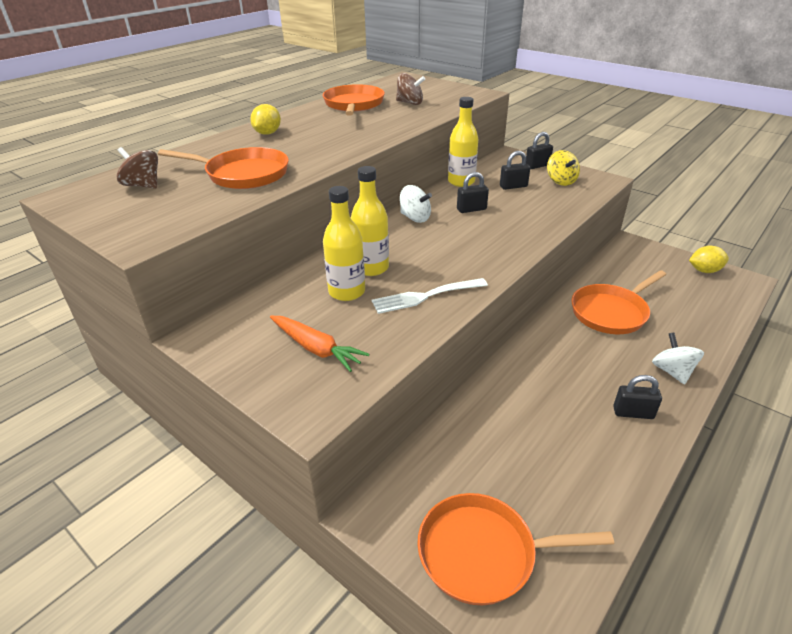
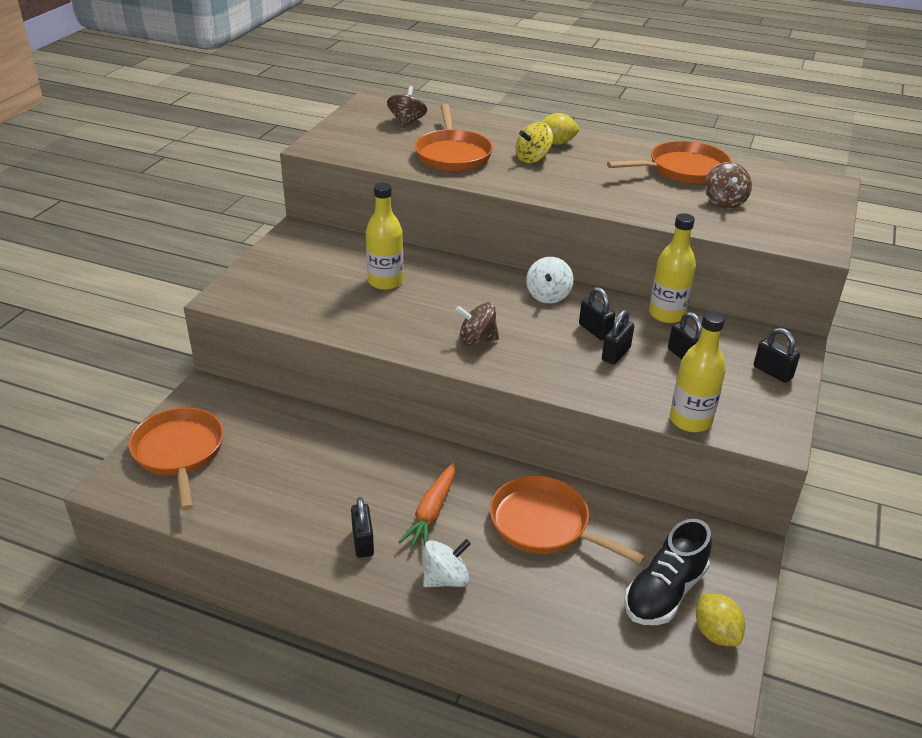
camera: 70 degrees right, 0 degrees up
(316, 348) = (300, 284): orange carrot -> orange carrot (431, 513)
(371, 268) = (431, 287): yellow bottle -> yellow bottle (690, 420)
(425, 296) = (397, 324): white fork -> none
(465, 259) = (477, 339): none -> brown spinning top
(504, 208) = (616, 354): none -> black padlock
(561, 181) = (735, 396): yellow spinning top -> yellow spinning top (533, 158)
(673, 279) = (664, 592): none -> black shoe

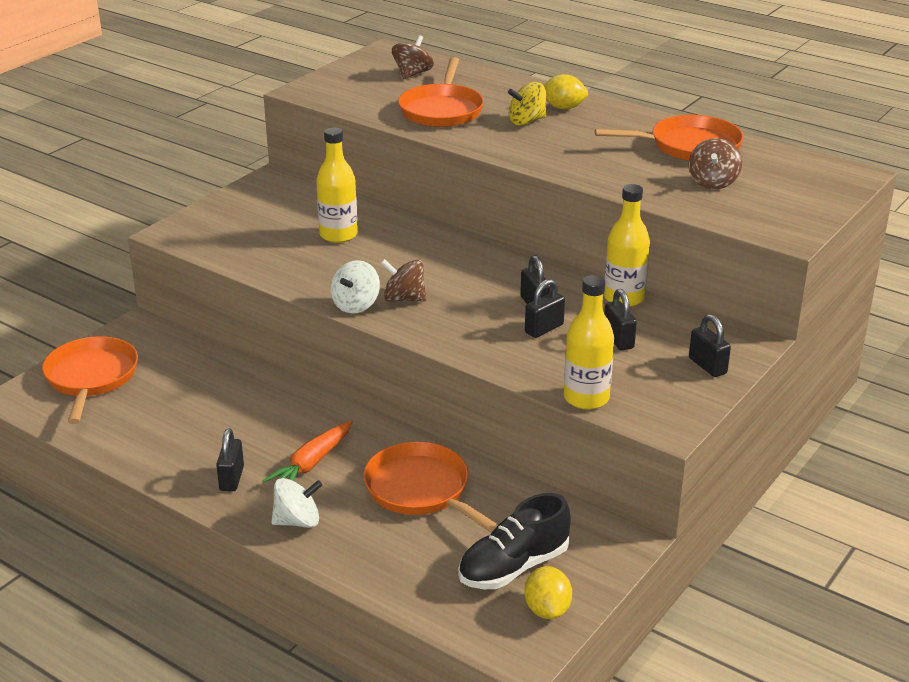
camera: 15 degrees right, 5 degrees down
(548, 295) = (503, 266): white spinning top -> white spinning top (356, 305)

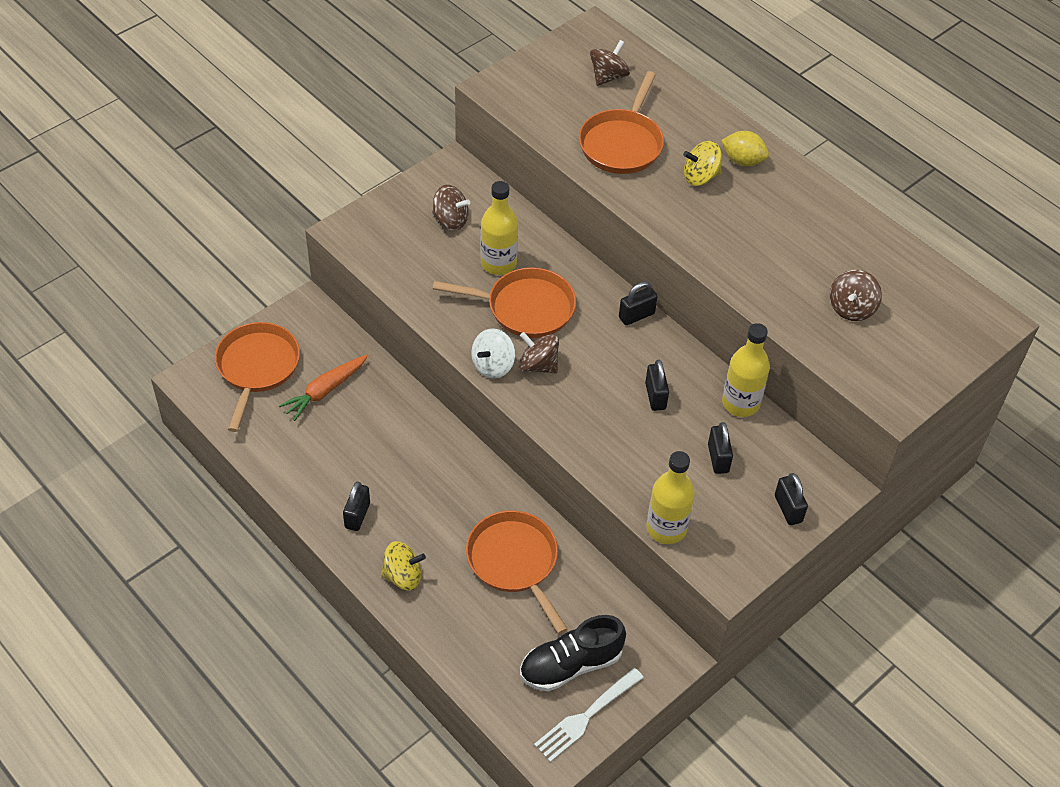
camera: 10 degrees right, 20 degrees up
(280, 213) = (450, 220): none -> brown spinning top
(297, 521) = (403, 576): white spinning top -> yellow spinning top
(311, 463) = (428, 511): orange carrot -> orange carrot (325, 391)
(544, 329) = (654, 430): black padlock -> black padlock (636, 315)
(547, 609) = (586, 716): yellow lemon -> white fork
(689, 146) = (848, 247): orange pan -> orange pan (525, 308)

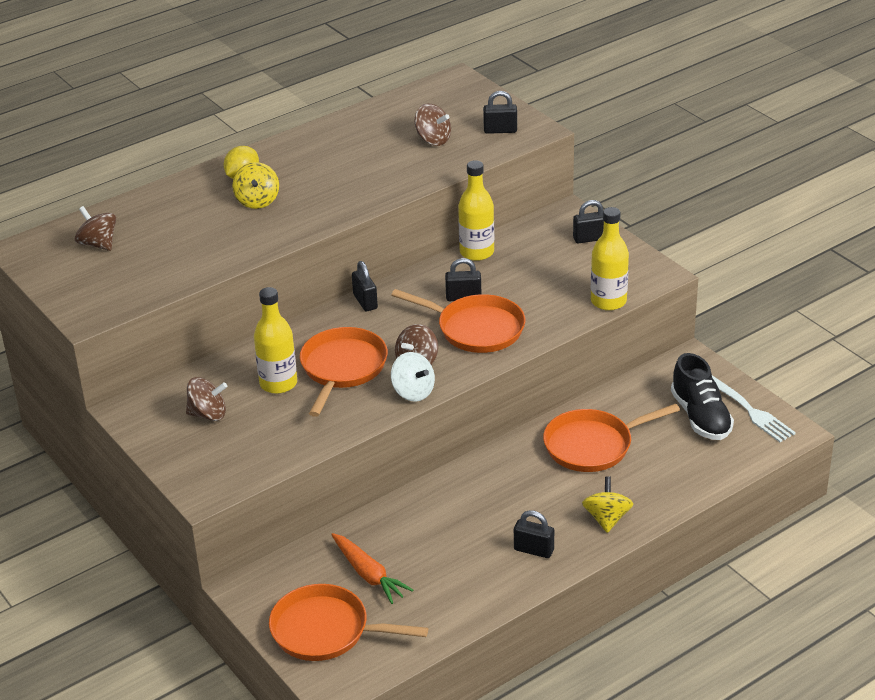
camera: 80 degrees left, 15 degrees down
(450, 220) = (208, 414): brown spinning top -> brown spinning top turned 60 degrees clockwise
(622, 143) = (199, 241): orange pan -> orange pan (476, 329)
(718, 458) = (536, 269): black padlock -> black padlock (500, 130)

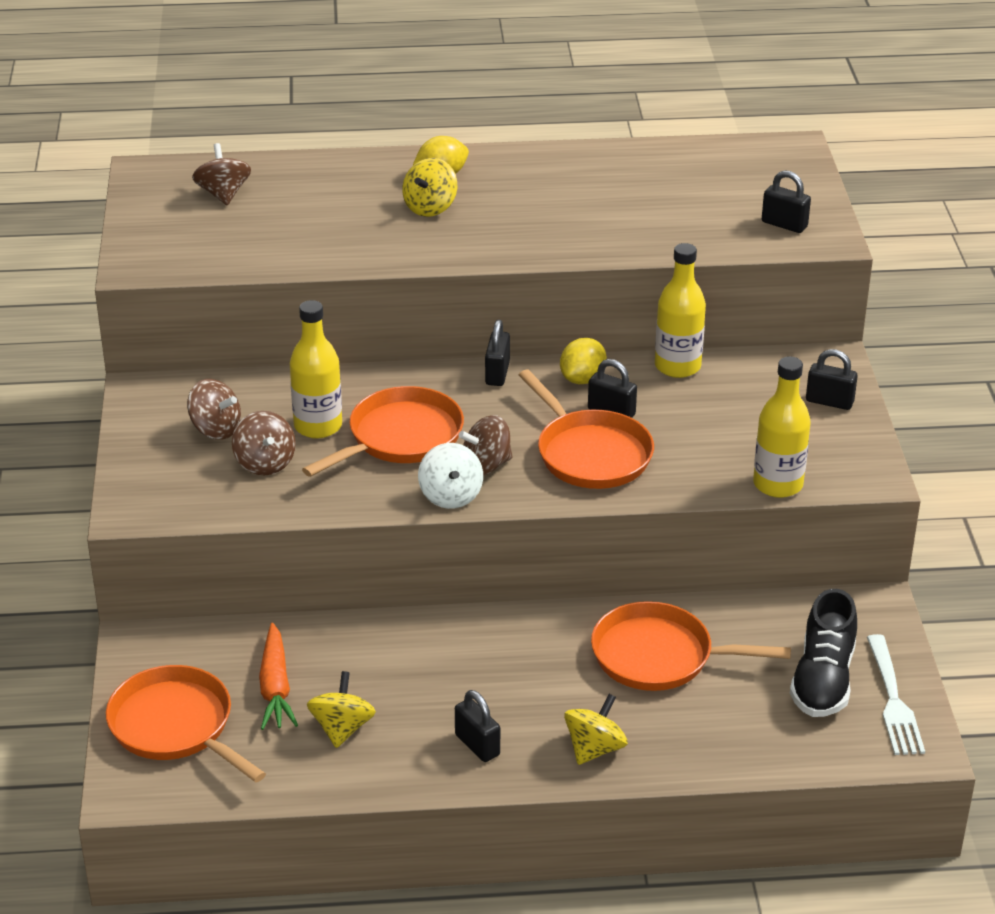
camera: 30 degrees right, 0 degrees up
(424, 283) = (582, 379): none -> yellow lemon
(433, 140) = (694, 208): brown spinning top -> brown spinning top (265, 463)
(438, 580) = (342, 728): none -> yellow spinning top

